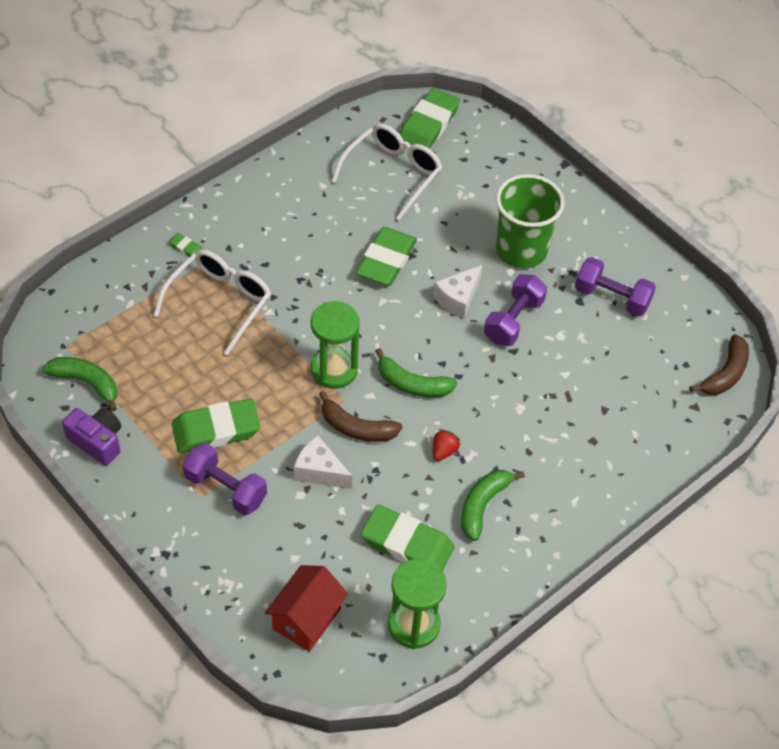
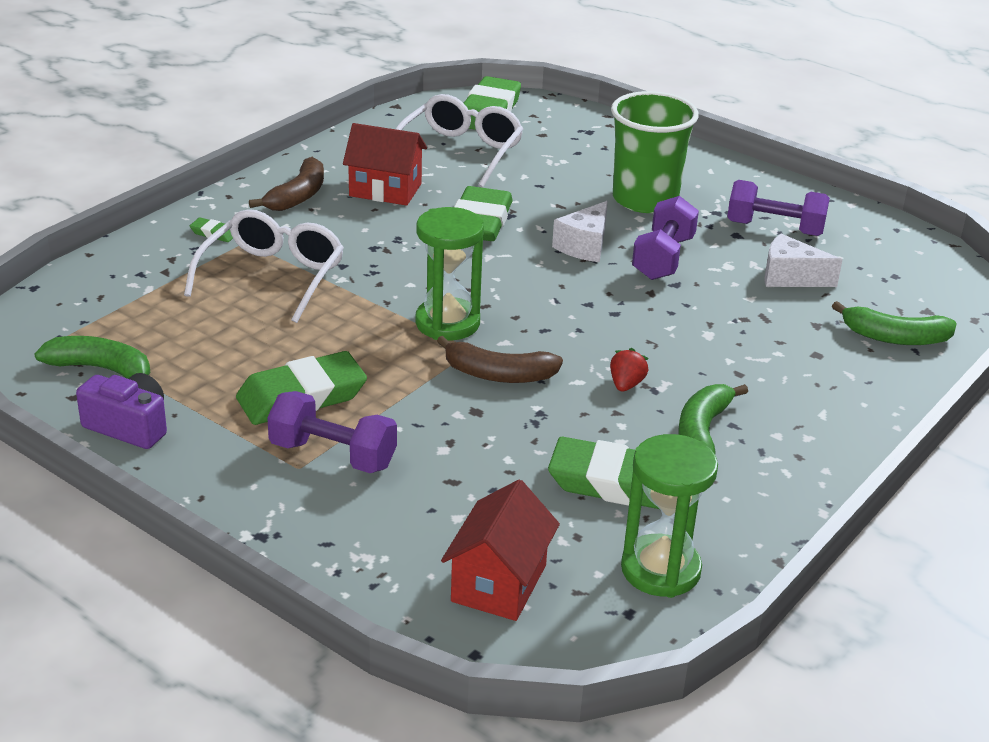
camera: 10 degrees left, 20 degrees down
(319, 471) = (462, 422): white cheese -> white cheese (790, 277)
(323, 213) = (385, 190): none -> red house
(412, 384) = (557, 326): green banana -> green banana (895, 337)
(725, 374) = (947, 279): brown banana -> brown banana (298, 196)

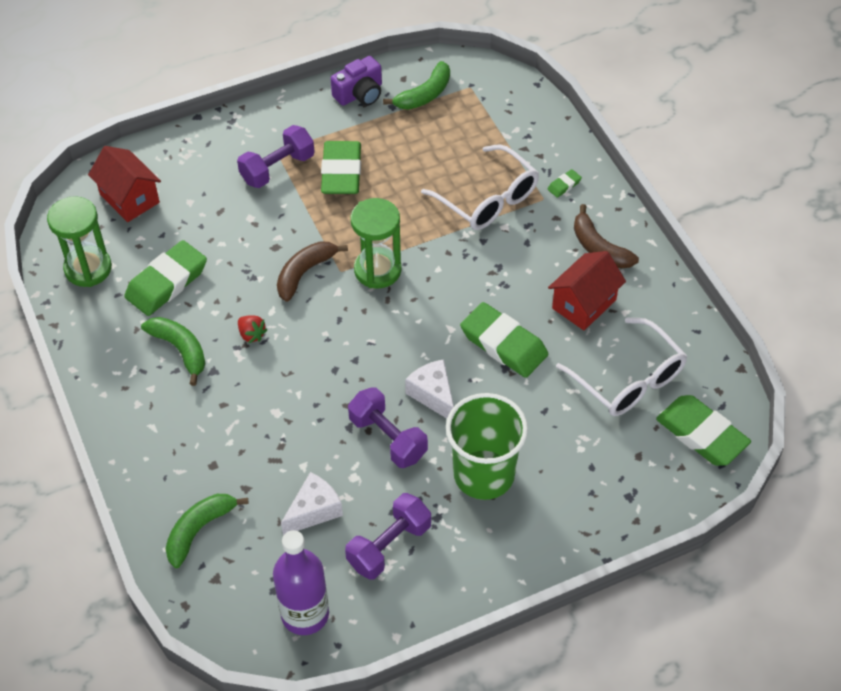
camera: 120 degrees right, 20 degrees up
(893, 252) = (305, 614): none -> purple bottle

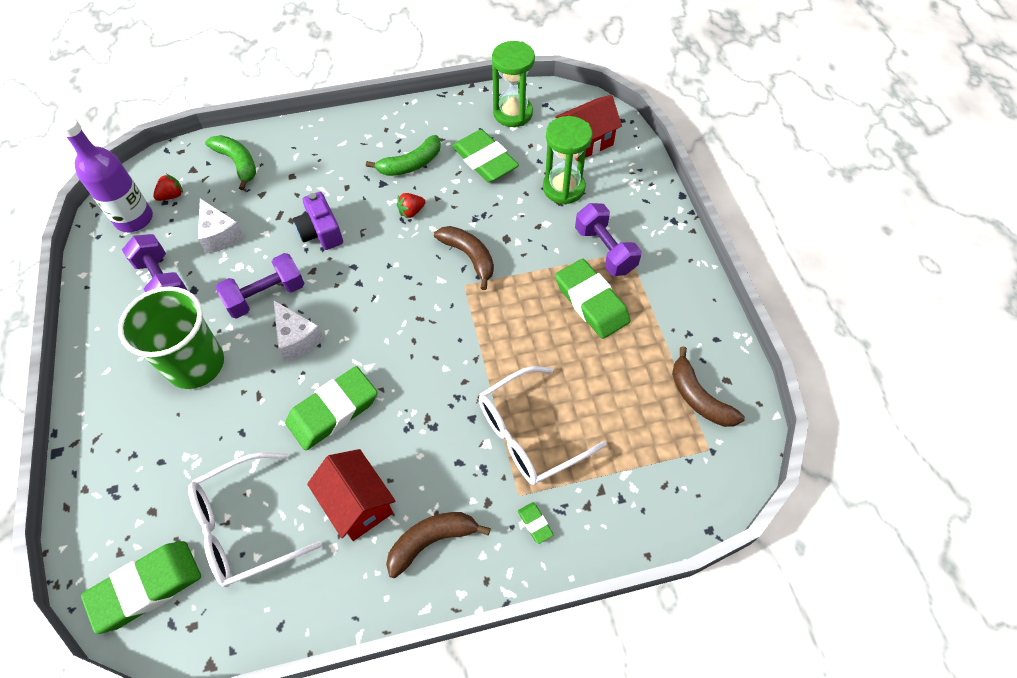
camera: 100 degrees right, 5 degrees up
(262, 585) = (172, 196): none -> red strawberry
(341, 172) = (591, 302): green eraser -> green eraser turned 45 degrees clockwise
(360, 94) = (704, 334): purple camera -> purple camera (321, 232)
(377, 270) = (457, 315): green hourglass -> green hourglass (563, 188)
(424, 95) = (699, 397): green banana -> brown banana
(433, 395) = (297, 338): white cheese -> white cheese turned 75 degrees clockwise

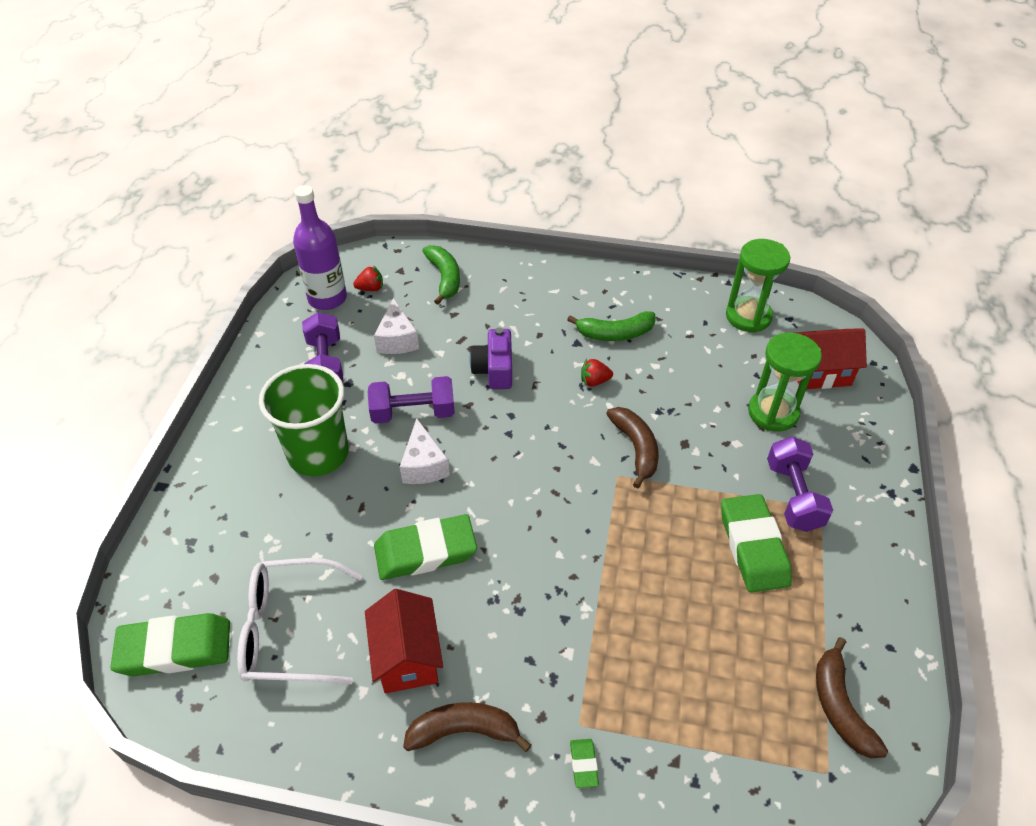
camera: 25 degrees right, 10 degrees down
(484, 160) = (696, 355): green eraser -> none
(528, 434) = (619, 663): white glasses -> none

